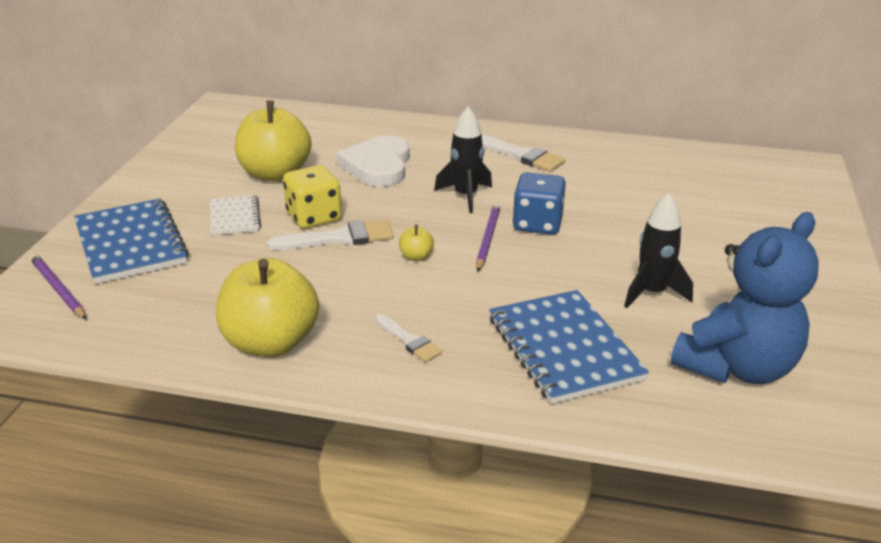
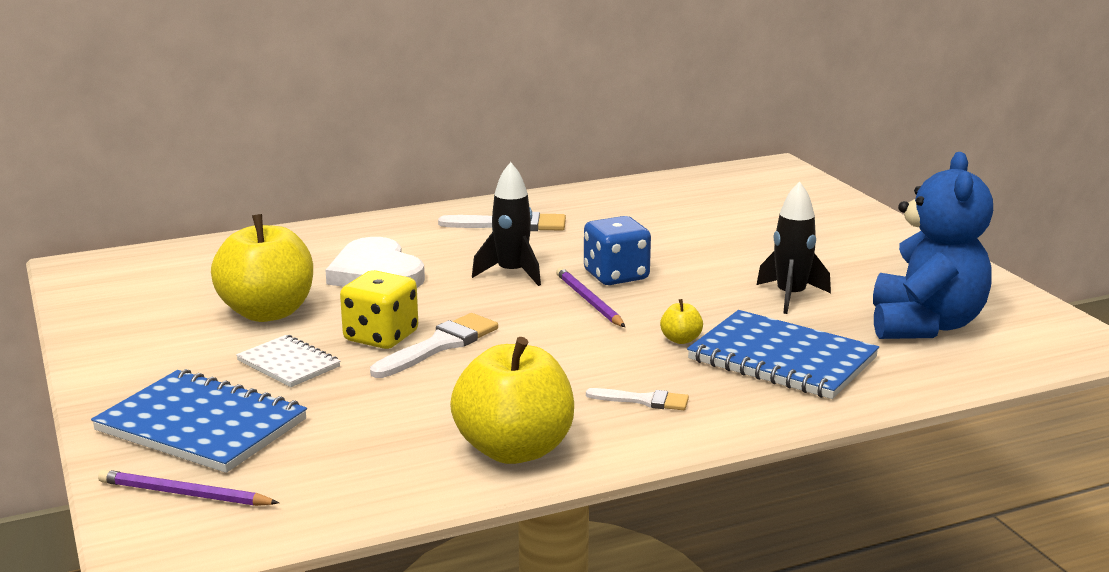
camera: 35 degrees left, 10 degrees down
(416, 257) = (543, 336): yellow apple -> yellow apple (681, 340)

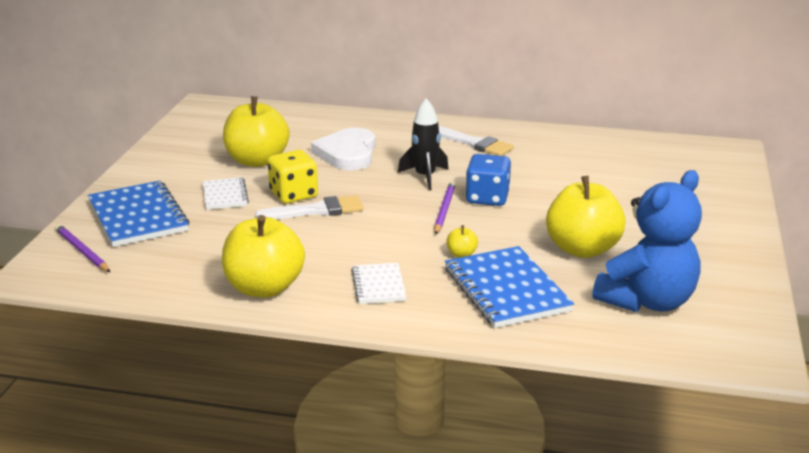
camera: 35 degrees right, 5 degrees up
(644, 400) = (378, 285): white brush -> white notebook
(790, 296) = (582, 249): black rocket -> yellow apple

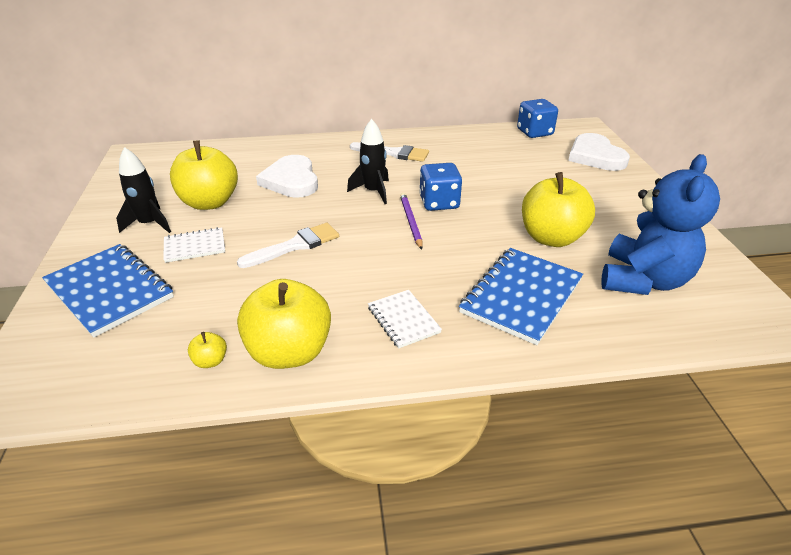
camera: 20 degrees left, 10 degrees up
(82, 251) = (57, 351): purple pencil -> none
(193, 170) = (149, 224): none -> black rocket
(225, 195) = (195, 246): white notebook -> white notebook turned 75 degrees counterclockwise
(293, 195) = (263, 232): yellow dice -> none
(461, 254) = (456, 266): yellow apple -> yellow apple (210, 361)
(506, 290) = (521, 296): blue notebook -> blue notebook turned 75 degrees clockwise
(660, 146) = (534, 132): none -> blue dice
(712, 182) = (595, 156): none -> white heart

